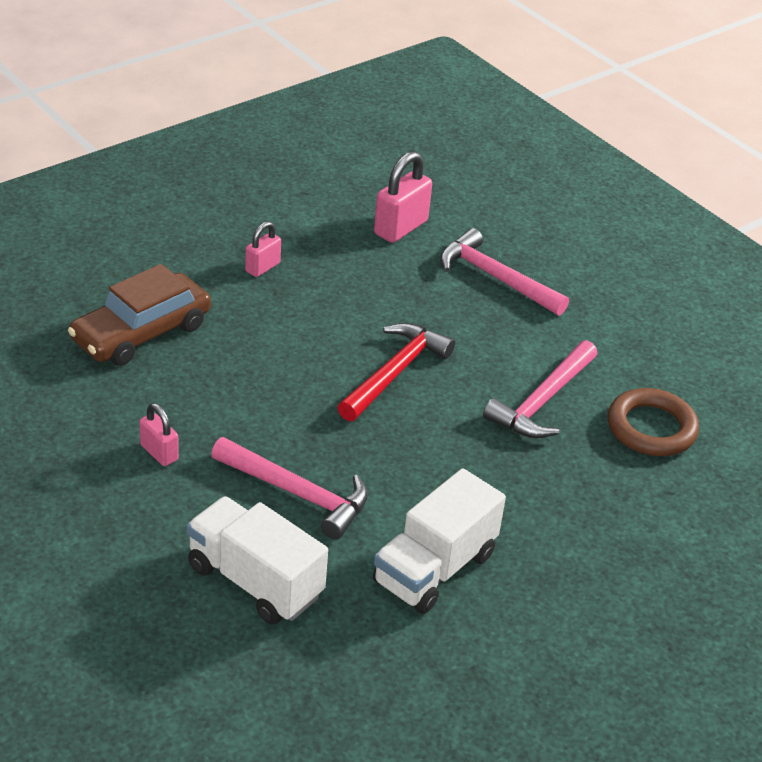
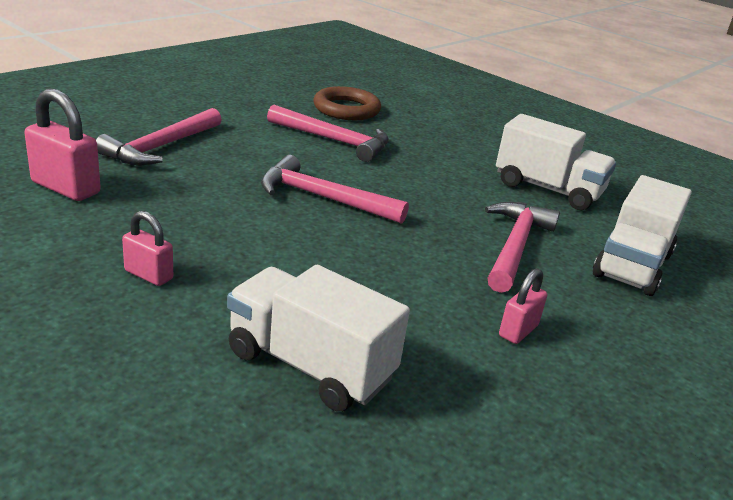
camera: 100 degrees left, 10 degrees down
(141, 332) = (310, 365): brown car -> white truck
(395, 373) = (323, 198): red hammer -> pink hammer

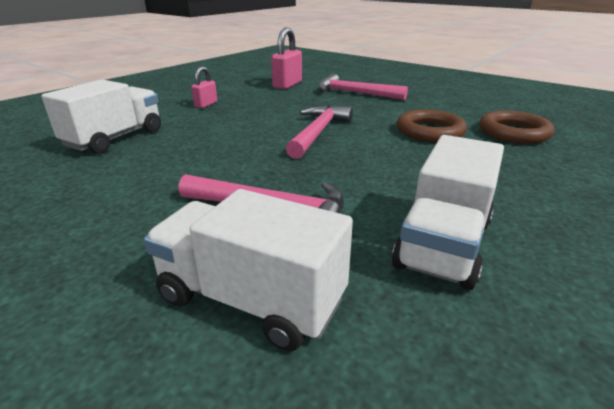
camera: 90 degrees right, 0 degrees up
(334, 141) = (430, 131): pink hammer -> brown ring
(518, 331) = (126, 202): pink padlock -> none

